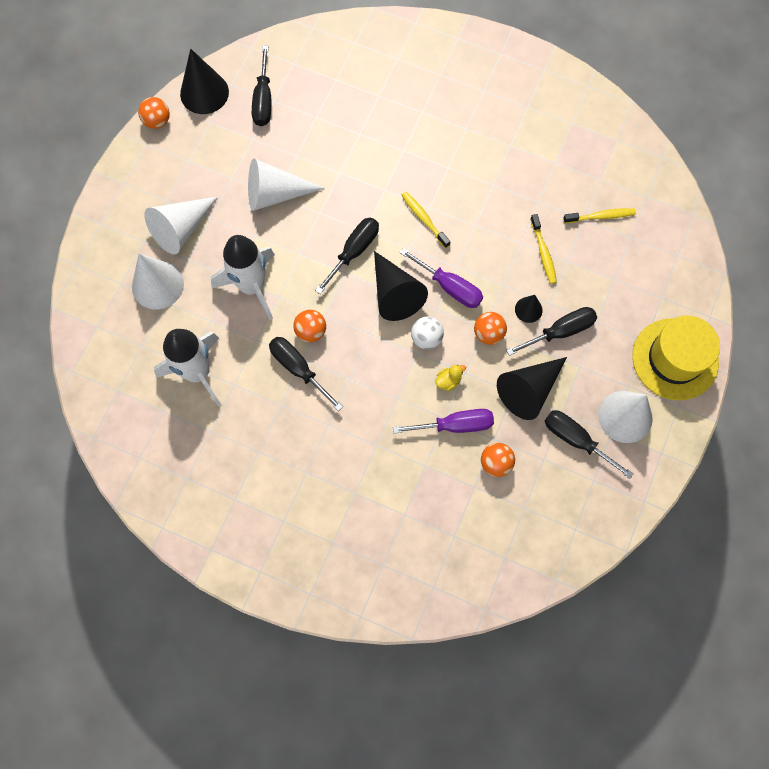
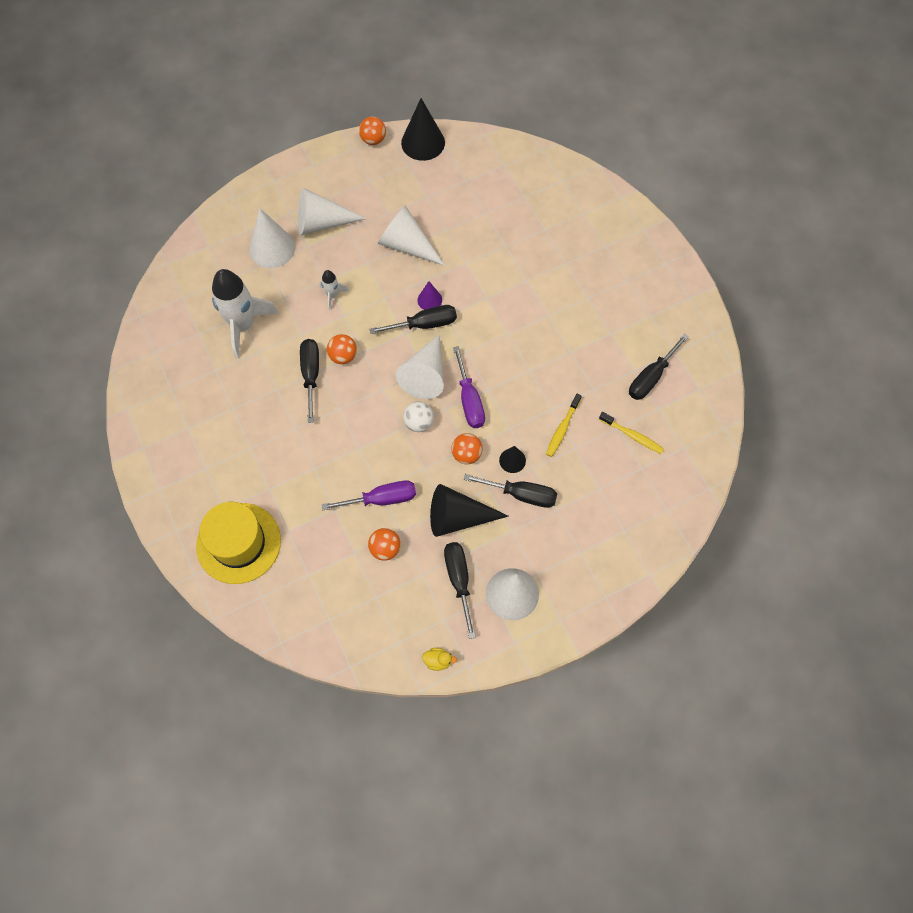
camera: 40 degrees right, 5 degrees down
(252, 286) = (332, 295): white rocket -> white rocket, size x0.46
(263, 100) = (459, 175): black screwdriver -> black screwdriver (651, 377)
(339, 227) = (429, 300): none -> purple cone
(395, 294) = (425, 375): black cone -> white cone
(424, 219) = (496, 339): yellow toothbrush -> none
(448, 381) = (406, 464): yellow duck -> yellow duck (438, 660)
(455, 425) = (381, 499): purple screwdriver -> purple screwdriver turned 45 degrees counterclockwise
(675, 359) = (591, 583): yellow hat -> yellow hat (238, 543)

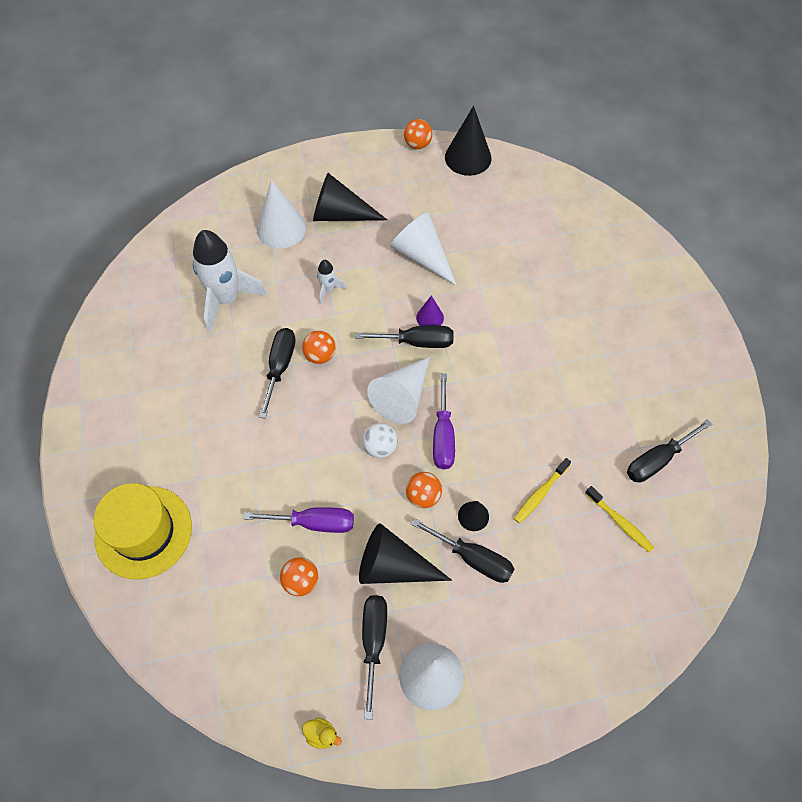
camera: 15 degrees right, 5 degrees down
(322, 223) = (340, 214): white cone -> black cone

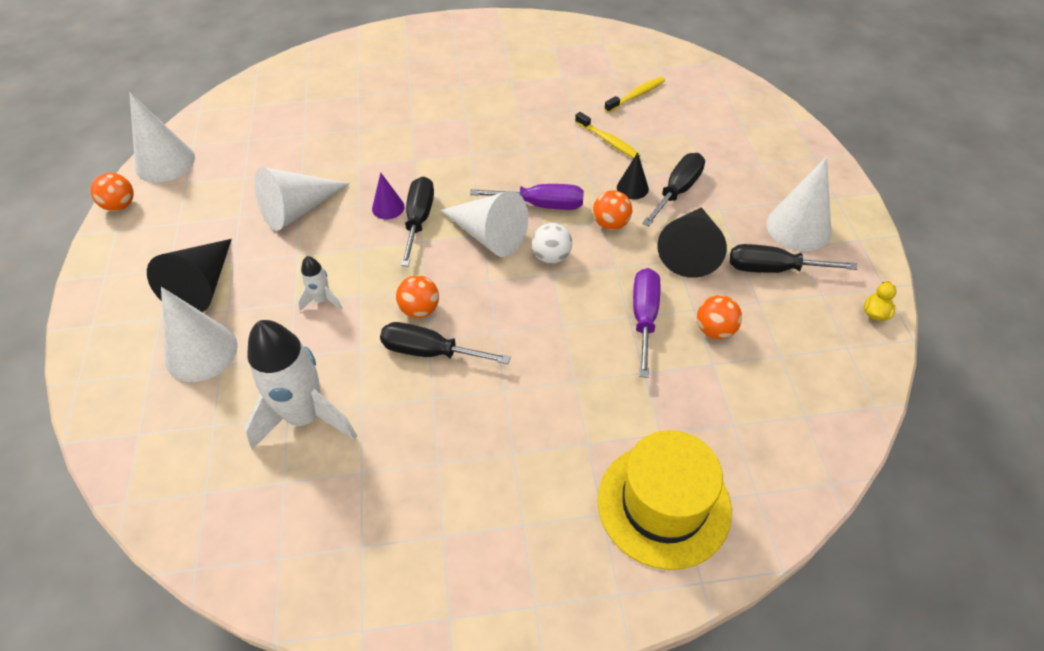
camera: 85 degrees left, 10 degrees down
(468, 157) = (165, 162): black cone -> white cone
(657, 460) = (576, 68): black screwdriver -> none

